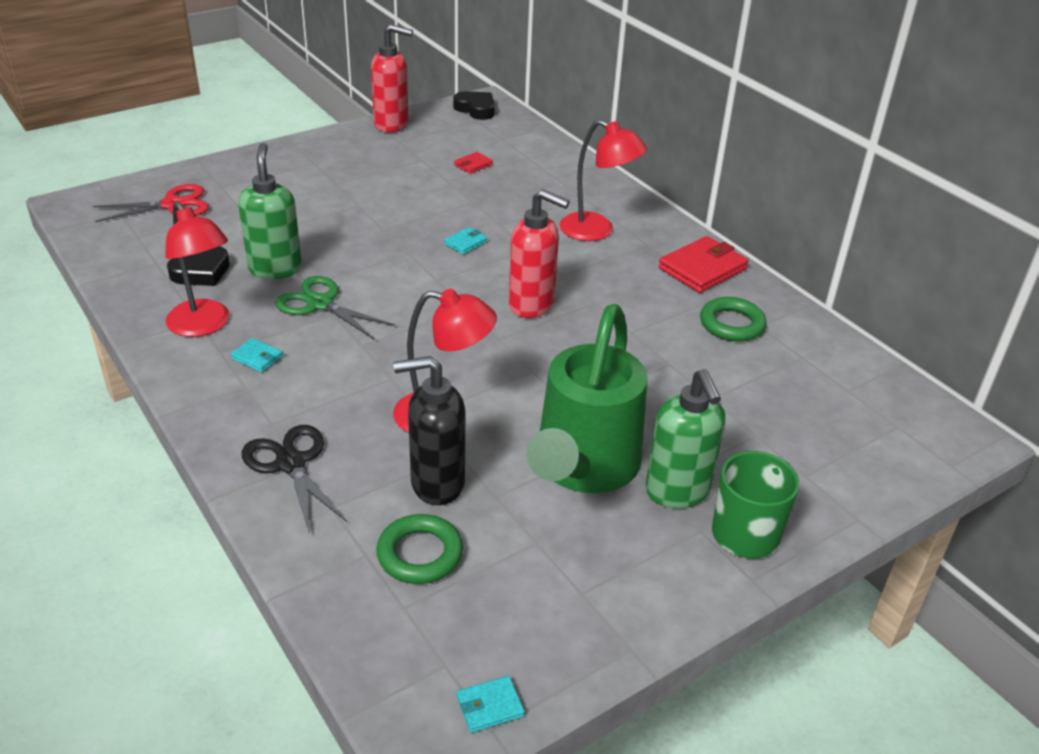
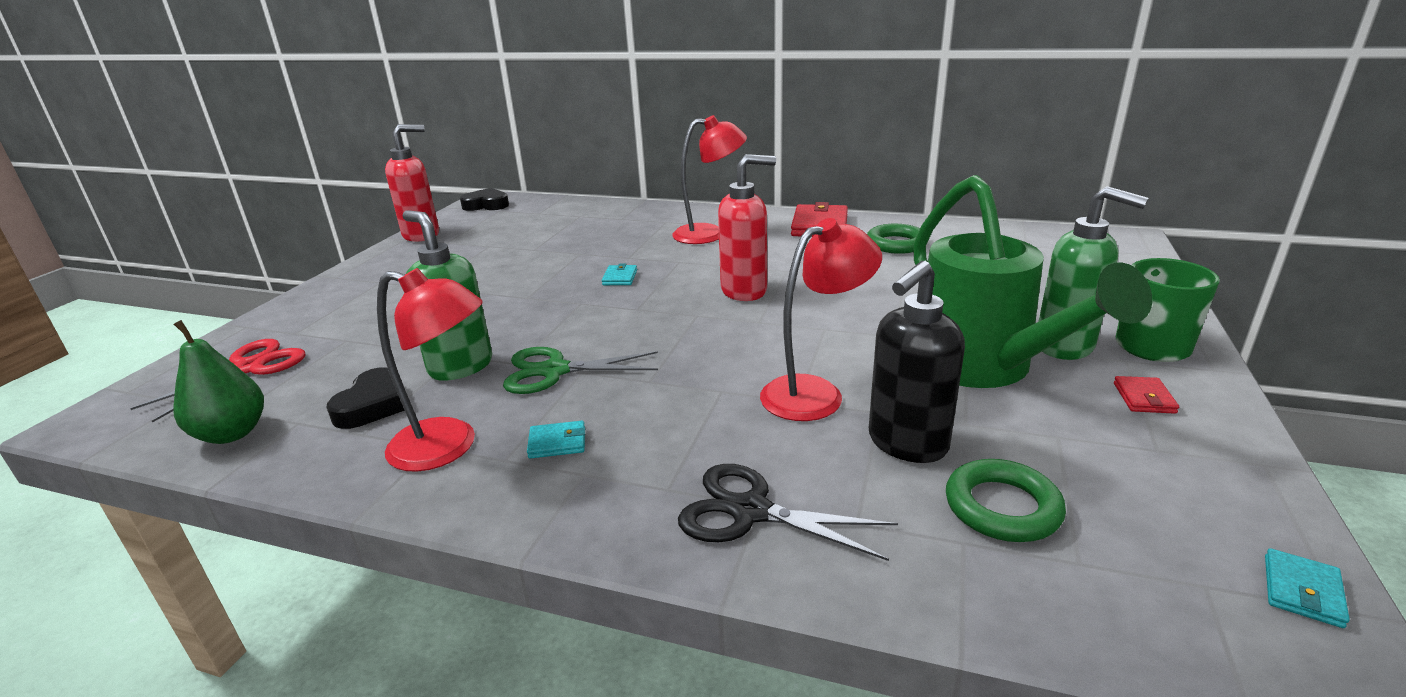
camera: 35 degrees left, 10 degrees down
(121, 252) = (232, 433): none -> green pear
(473, 165) = (541, 234): red wallet -> red wallet (1144, 398)

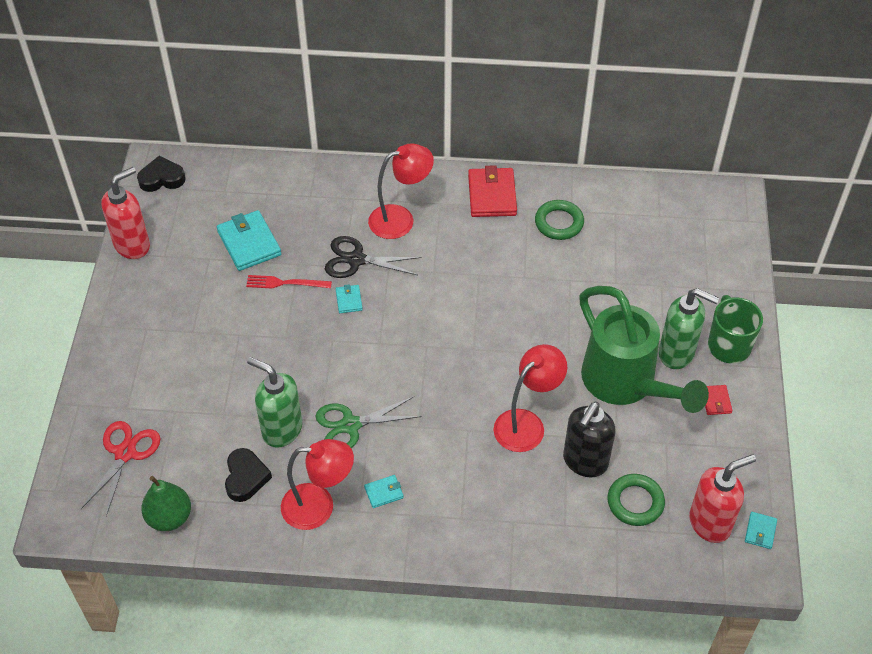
camera: 15 degrees left, 25 degrees up
(538, 239) = (249, 243): none -> turquoise wallet
(556, 263) = (285, 283): none -> red fork
(745, 291) = (453, 309): red soap dispenser -> red soap dispenser (710, 523)
(750, 511) = (509, 526): black scissors -> black scissors (356, 259)

